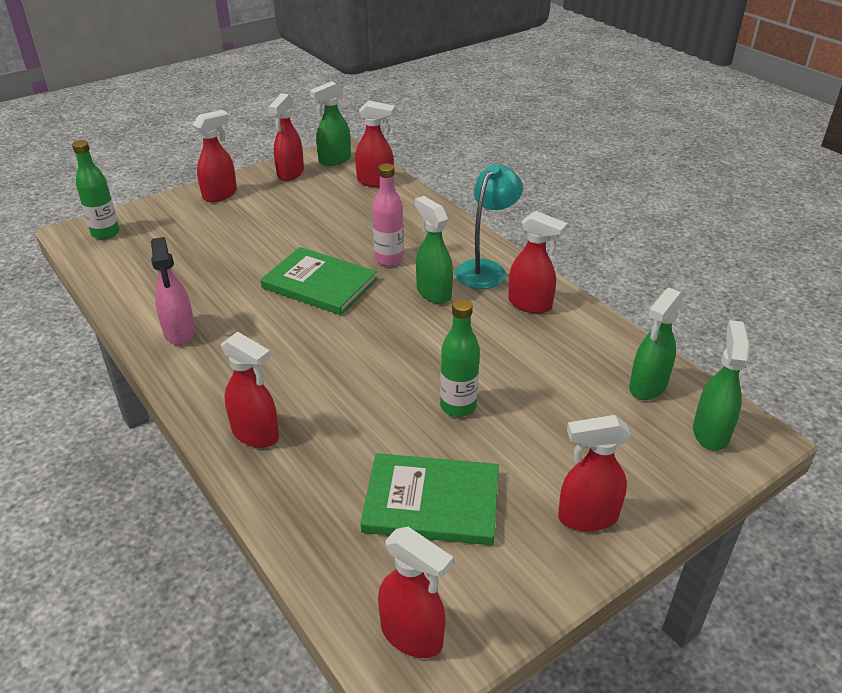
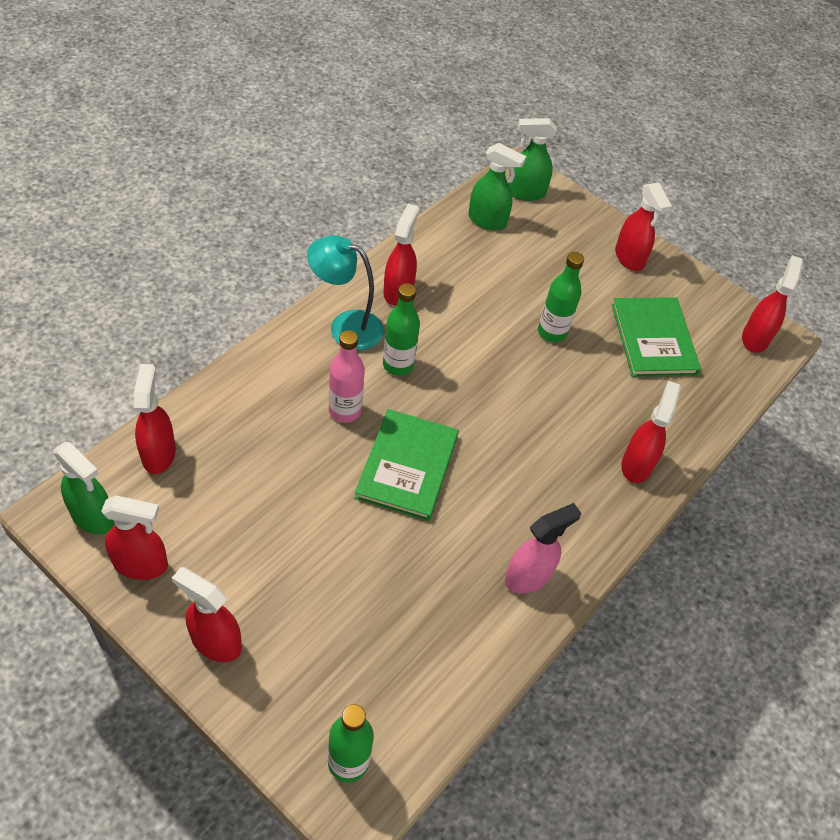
camera: 110 degrees left, 15 degrees up
(433, 292) = (398, 365): green spray bottle -> green bottle

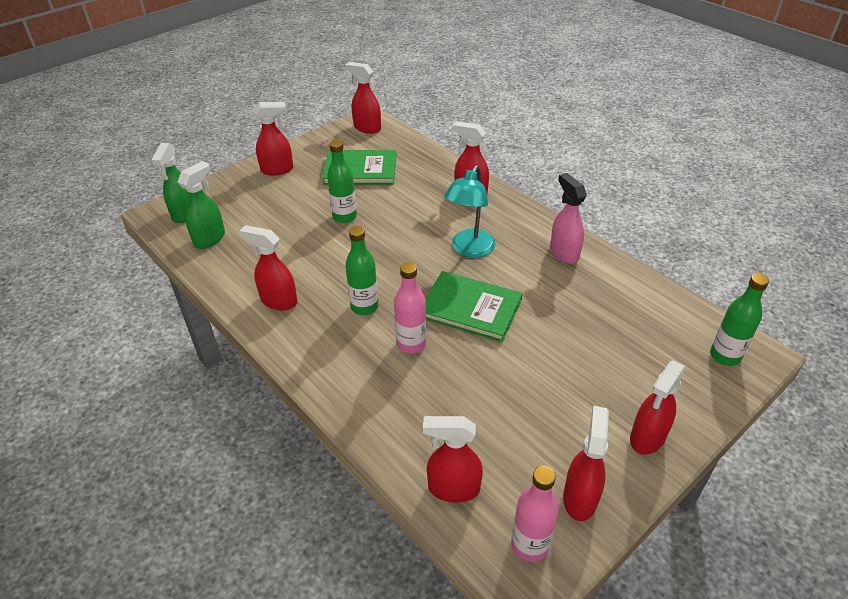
camera: 75 degrees left, 10 degrees down
(93, 516) = (529, 545): green spray bottle -> pink bottle
(345, 326) = (314, 339): turquoise lamp -> turquoise lamp (469, 249)

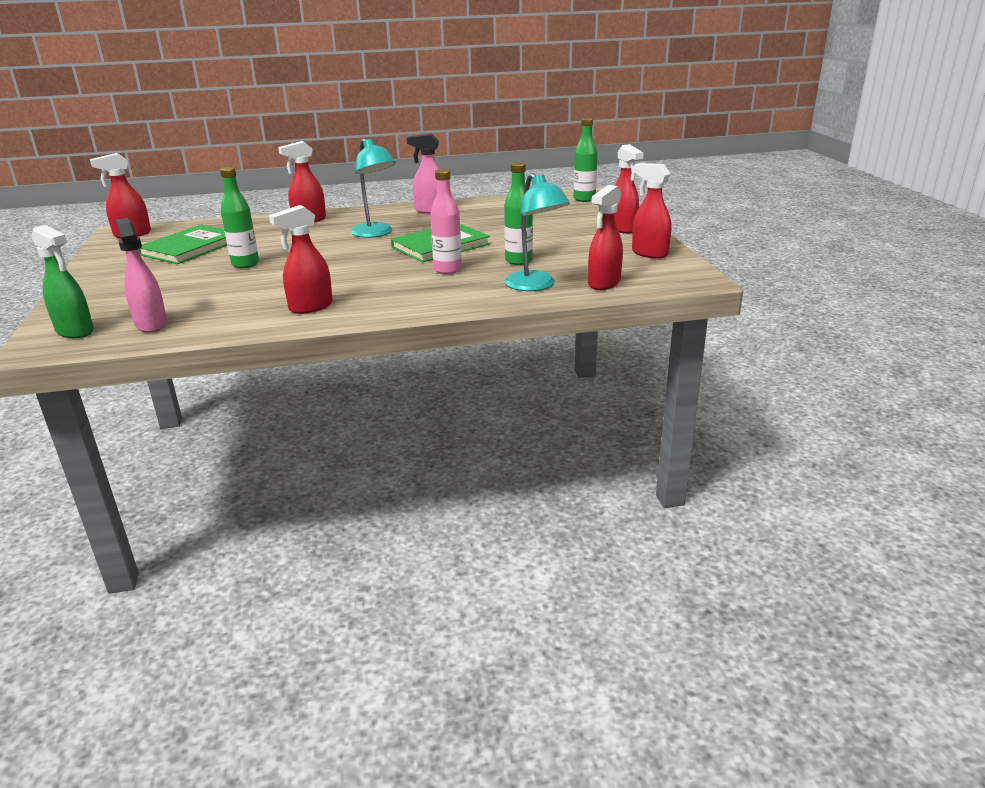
camera: 60 degrees left, 15 degrees down
(210, 239) = (151, 324): green spray bottle -> pink spray bottle
(277, 170) = (106, 278): red spray bottle -> none
(364, 307) = (378, 277): green bottle -> green bottle (518, 261)
(411, 430) = (535, 286): none -> turquoise lamp
(529, 545) = (671, 273): pink bottle -> none

